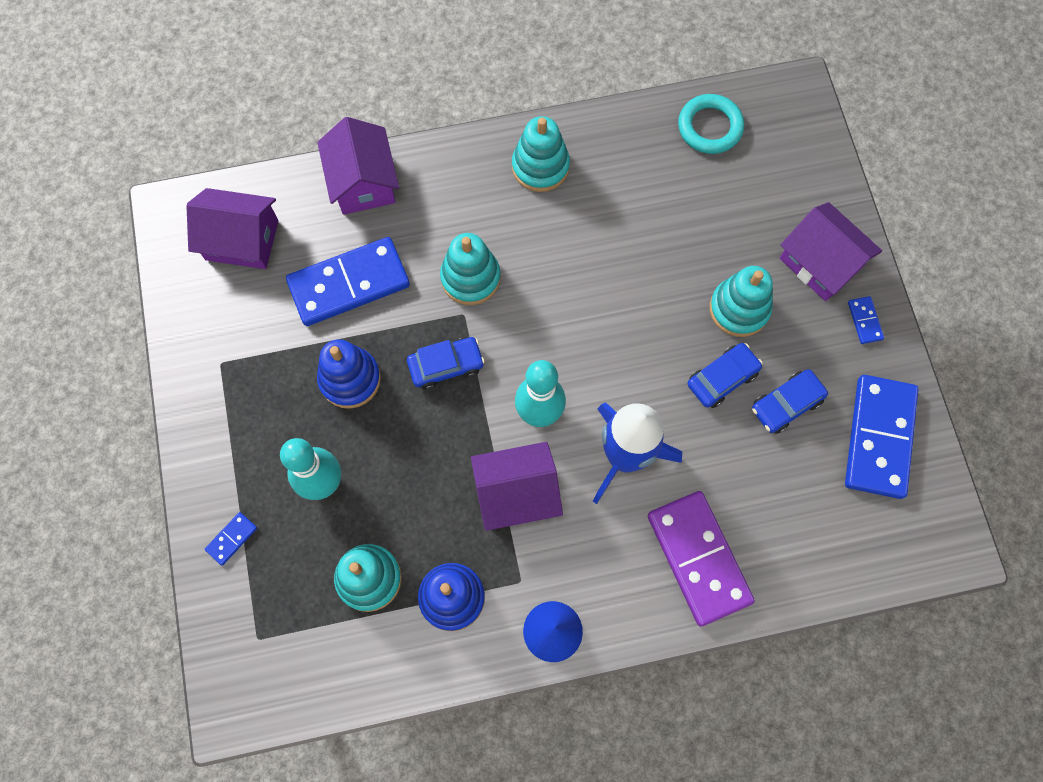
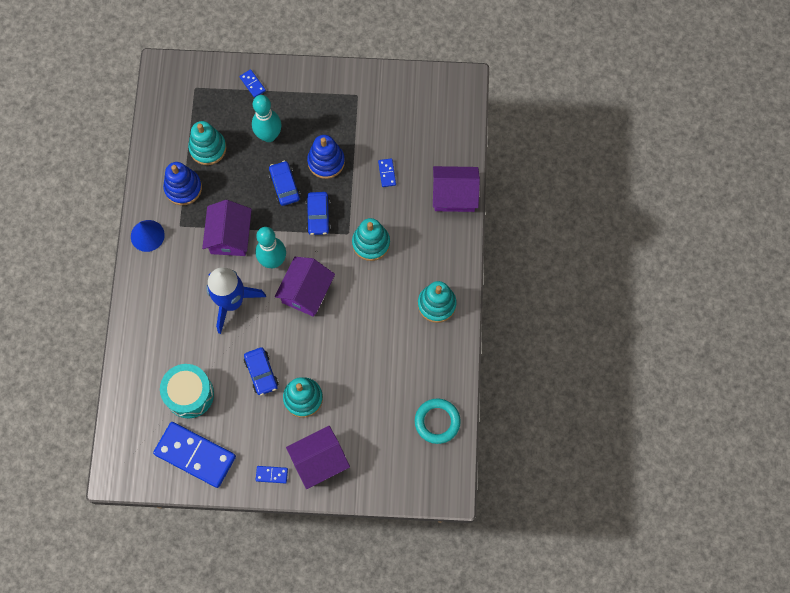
camera: 105 degrees right, 0 degrees up
(242, 240) = (433, 119): purple house -> purple house (306, 292)
(349, 284) = (387, 173): blue domino -> blue domino, size x0.41
(699, 558) = (160, 325): purple domino -> none
(786, 404) = (233, 406): blue car -> blue car (284, 186)
(791, 475) = (189, 394): none -> turquoise drum

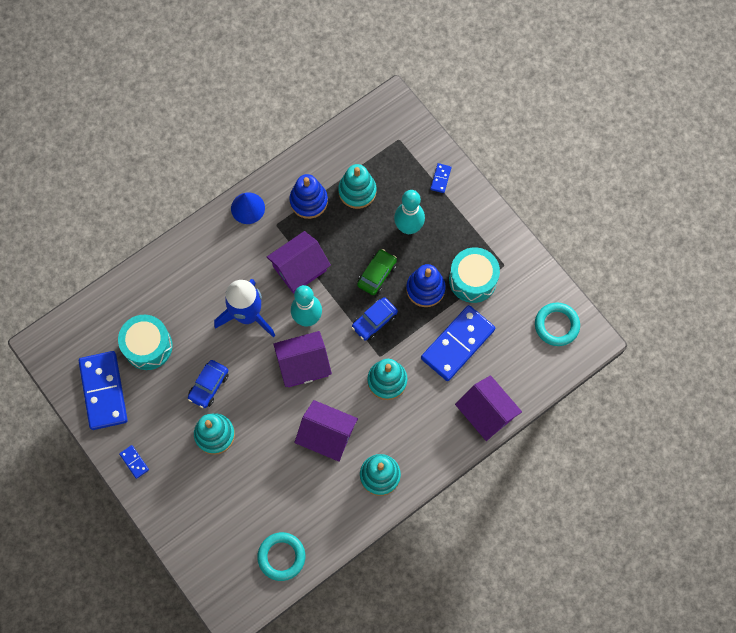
camera: 50 degrees right, 0 degrees up
(284, 186) = (377, 274): blue car -> green car
(319, 461) = (174, 489): purple house -> purple house (327, 435)
(349, 124) = (472, 280): none -> turquoise drum
(387, 173) = (457, 344): blue domino -> blue domino, size x2.42
(433, 97) = (556, 325): none -> turquoise ring

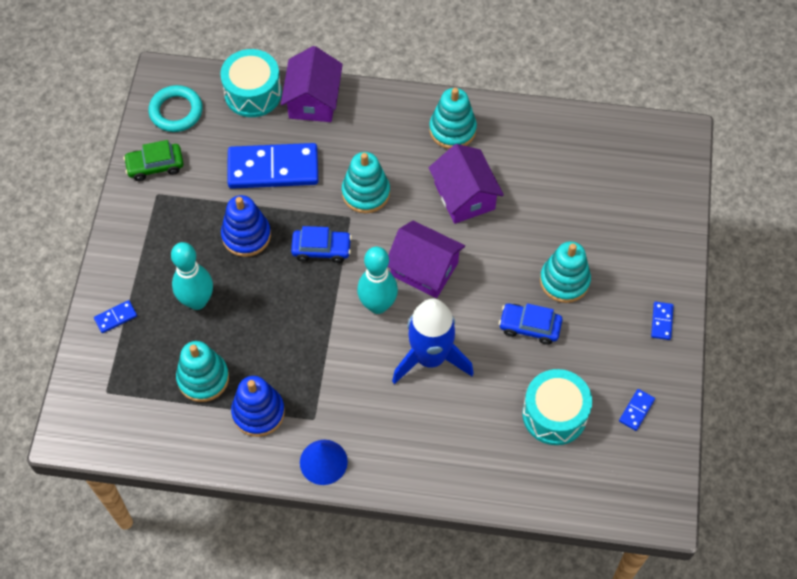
camera: 135 degrees left, 10 degrees down
(103, 391) = (636, 410): blue domino -> blue domino, size x0.41
(209, 386) = (529, 327): blue car -> blue car turned 150 degrees counterclockwise
(281, 557) = (598, 141): turquoise ring -> none
(299, 268) = (337, 356): purple house -> none
(377, 274) = (273, 286): green car -> green car (155, 166)
(472, 280) = (197, 206): turquoise drum -> turquoise drum (253, 93)

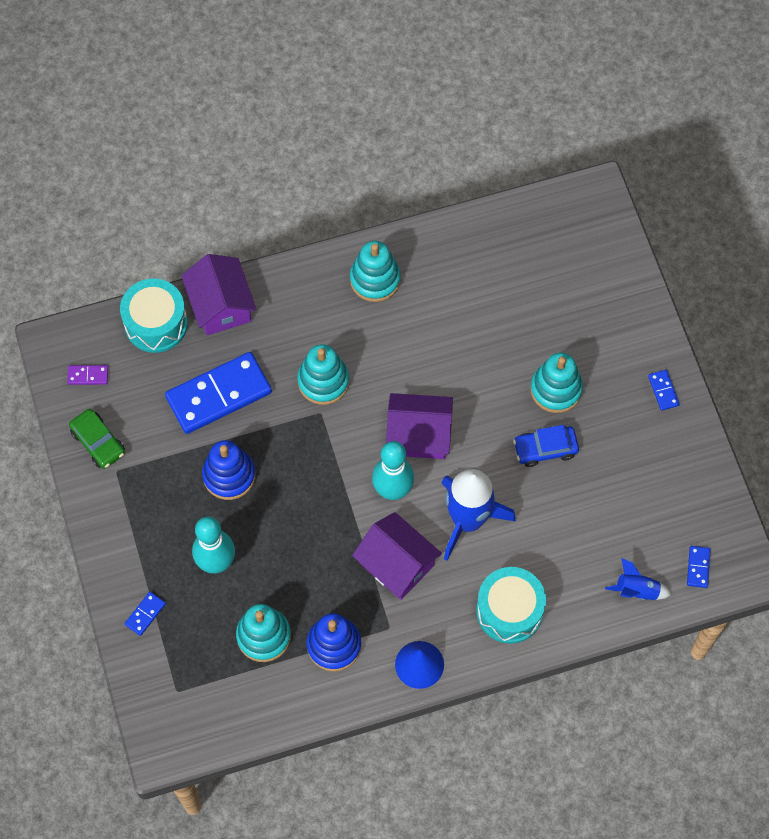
camera: 25 degrees left, 5 degrees up
(155, 166) = (98, 442): green car -> green car turned 90 degrees counterclockwise
(176, 111) = (88, 376): turquoise ring -> purple domino
(321, 249) = (310, 457): blue car -> none
(464, 196) = (420, 344): purple house -> purple house (397, 564)
(552, 484) = (637, 590): none -> blue rocket
(554, 414) = (608, 524): turquoise drum -> turquoise drum (509, 611)
(636, 410) = (680, 487): blue domino -> blue domino (698, 567)

